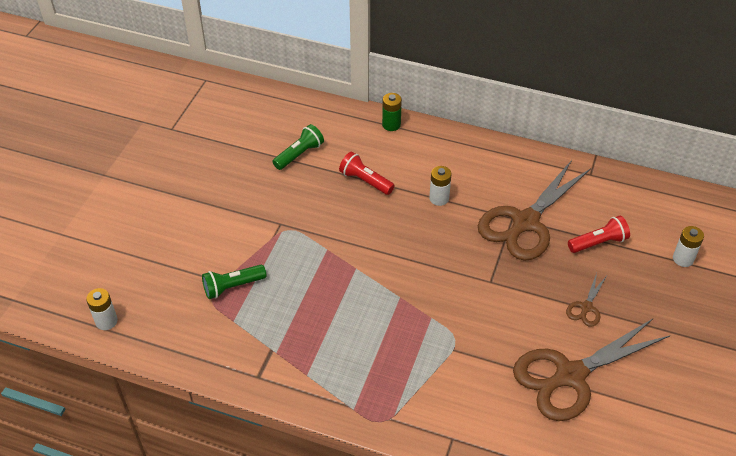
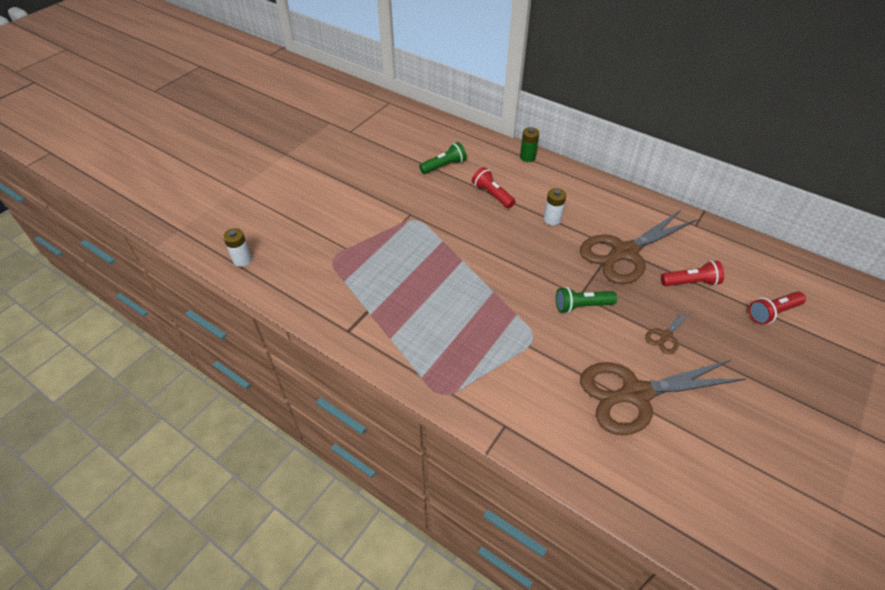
camera: 15 degrees right, 0 degrees up
(232, 286) = (353, 254): green flashlight -> green flashlight (581, 306)
(683, 259) = (772, 312): white battery -> red flashlight

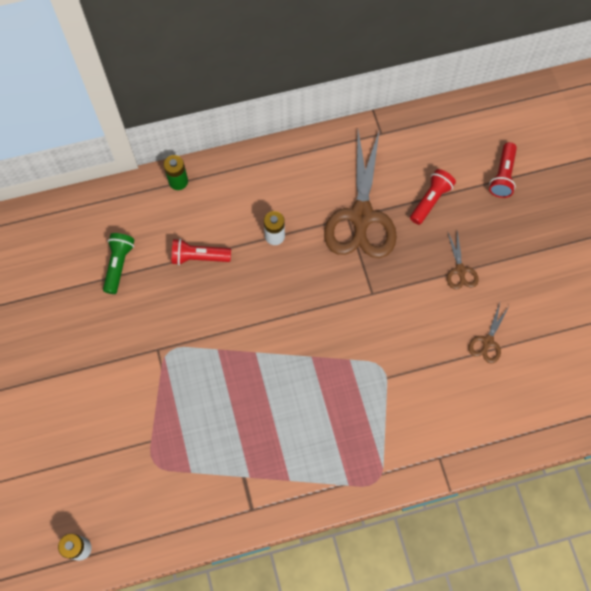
camera: 50 degrees left, 20 degrees up
(581, 306) = (383, 303): green flashlight -> none
(635, 394) = (487, 342): brown scissors -> brown scissors, size x0.43

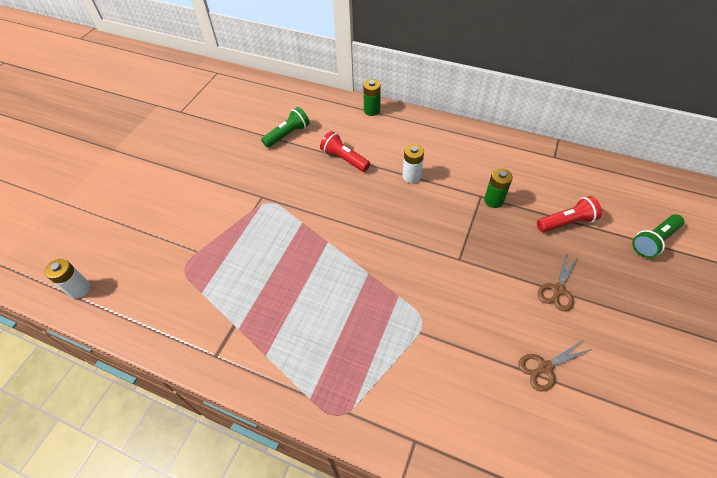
camera: 40 degrees right, 15 degrees down
(361, 216) = (493, 200): brown scissors -> green battery
(502, 176) = (653, 241): red flashlight -> green flashlight

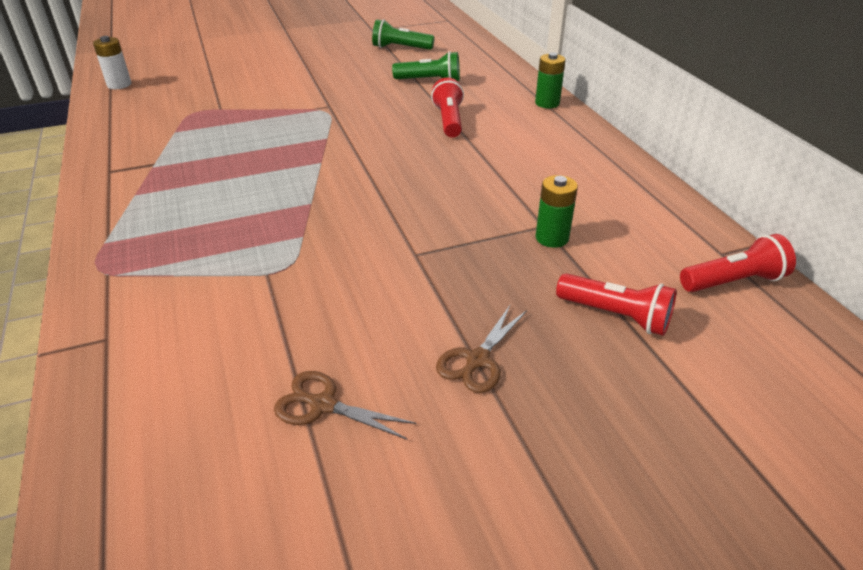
camera: 45 degrees right, 15 degrees down
(411, 176) = (493, 167): white battery -> none
(558, 290) = (477, 360): brown scissors -> brown scissors turned 45 degrees counterclockwise
(575, 169) = (733, 281): none -> red flashlight
(653, 241) = (731, 428): green flashlight -> green flashlight (400, 48)

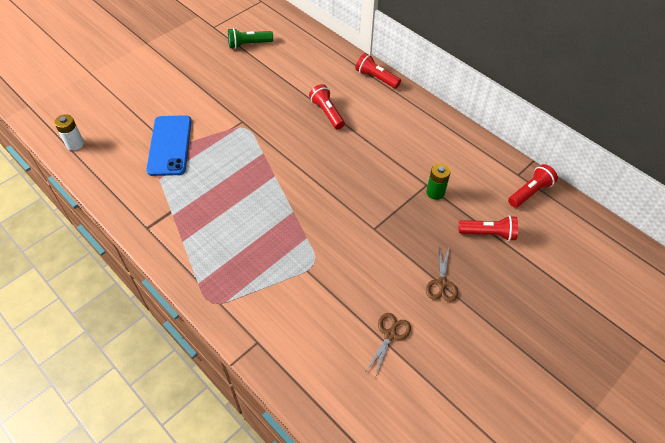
camera: 25 degrees left, 15 degrees up
(220, 107) = (170, 145): none -> blue phone
(323, 405) = (390, 334): brown scissors -> brown scissors turned 120 degrees clockwise
(430, 81) = (291, 76): green flashlight -> none
(547, 103) = (376, 78): green battery -> red flashlight

